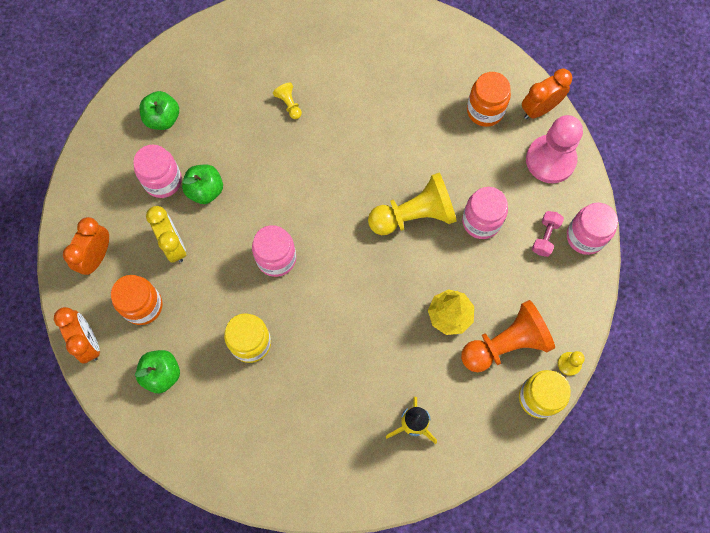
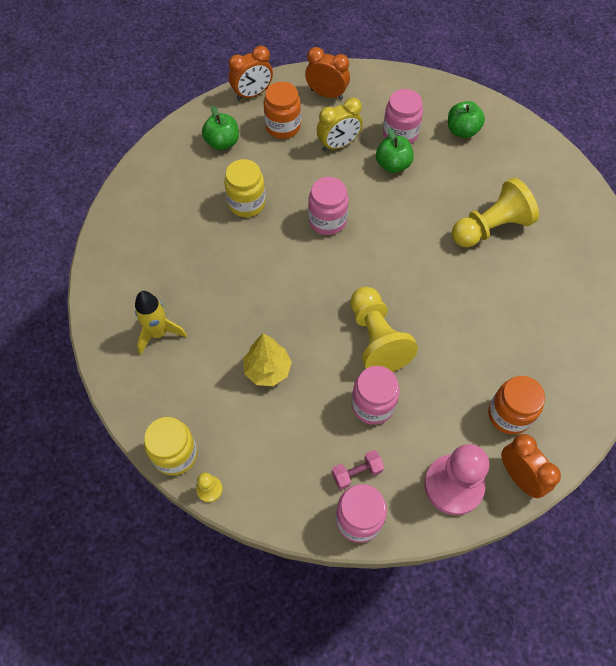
camera: 90 degrees right, 10 degrees down
(289, 104) = (490, 228): yellow pawn -> yellow pawn, size x2.28
(506, 344) = (234, 424): orange pawn -> none
(545, 237) = (357, 473): pink dumbbell -> pink dumbbell turned 45 degrees counterclockwise

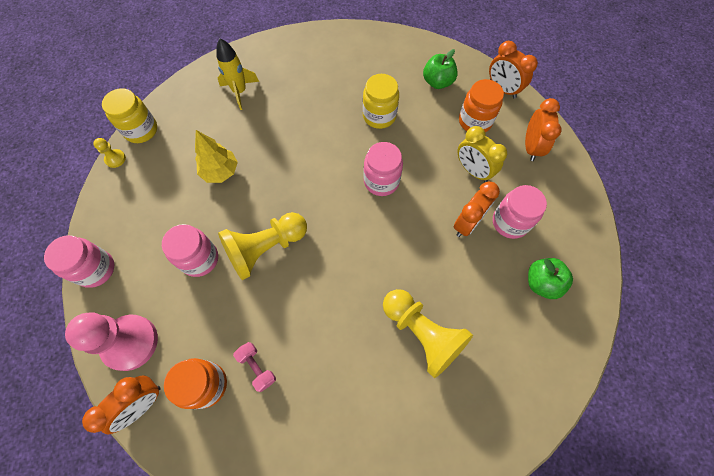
camera: 75 degrees right, 5 degrees up
(357, 473) = (136, 259): pink dumbbell -> pink dumbbell (257, 367)
(393, 165) = (467, 223): green apple -> orange clock

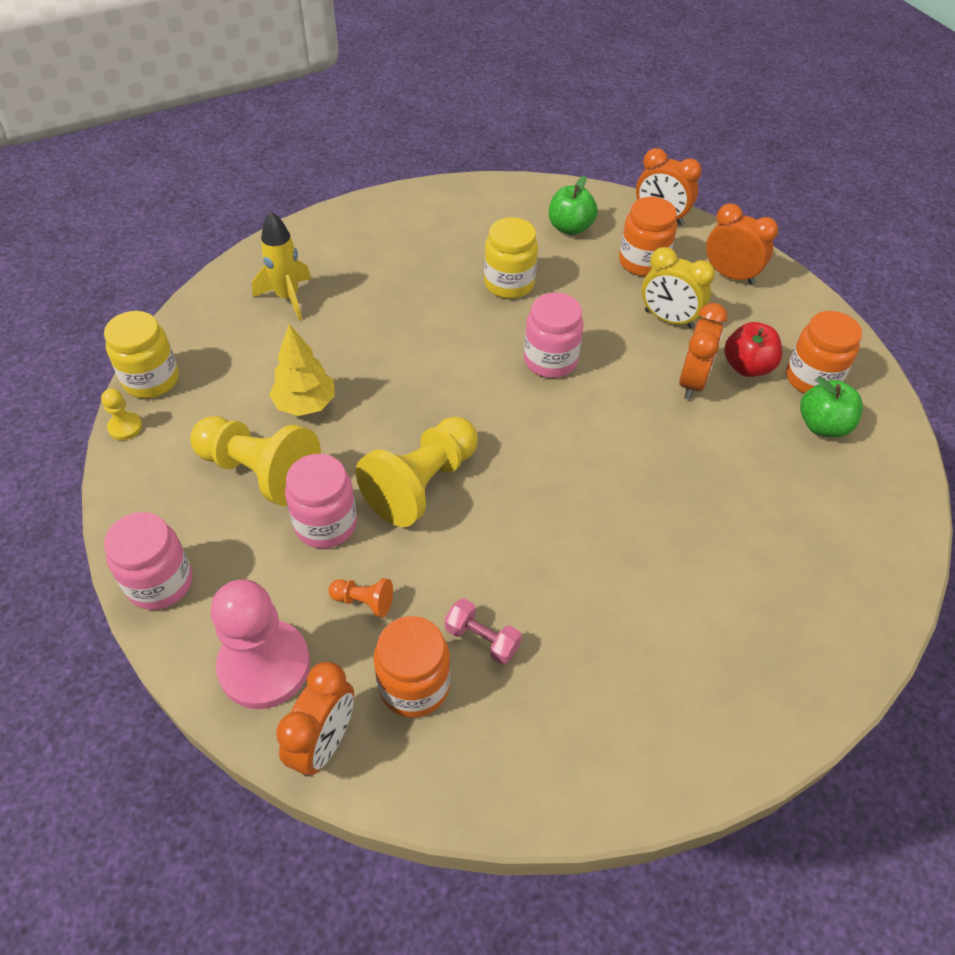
camera: 20 degrees left, 15 degrees down
(200, 319) = (364, 601): none -> orange pawn
(422, 333) = (697, 528): yellow pawn -> yellow pawn (260, 472)
(510, 222) = (747, 367): pink jar -> red apple
(531, 147) = (730, 275): orange clock -> orange clock turned 45 degrees counterclockwise
(551, 244) = (812, 378): none -> orange jar

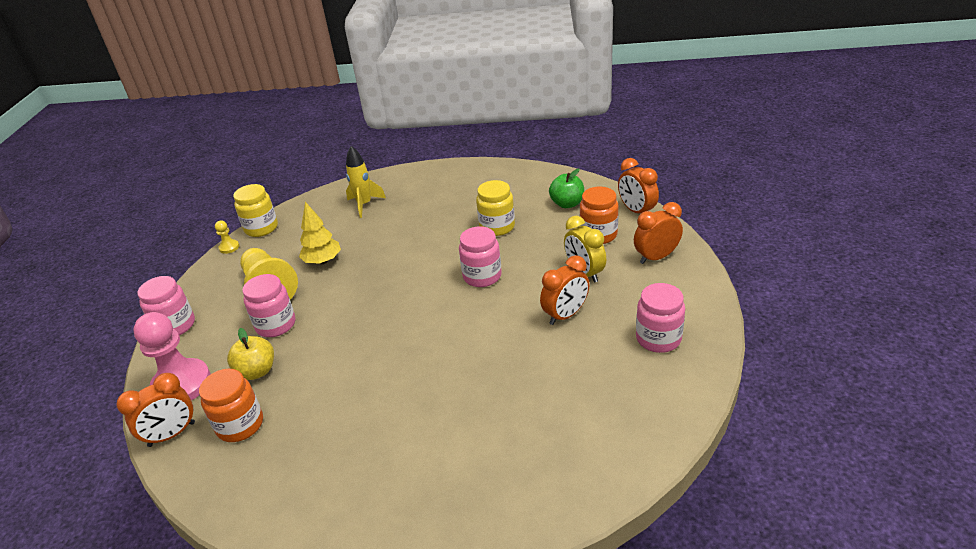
camera: 35 degrees right, 15 degrees down
(364, 601) = (257, 371): orange pawn -> yellow apple
(422, 484) = (344, 321): yellow pawn -> none
(482, 639) = (297, 416): pink dumbbell -> none
(730, 275) = (656, 257): orange clock -> orange clock turned 90 degrees counterclockwise
(747, 367) = (614, 317): red apple -> none
(812, 378) = (658, 339): orange jar -> pink jar
(822, 426) = (637, 371): green apple -> none

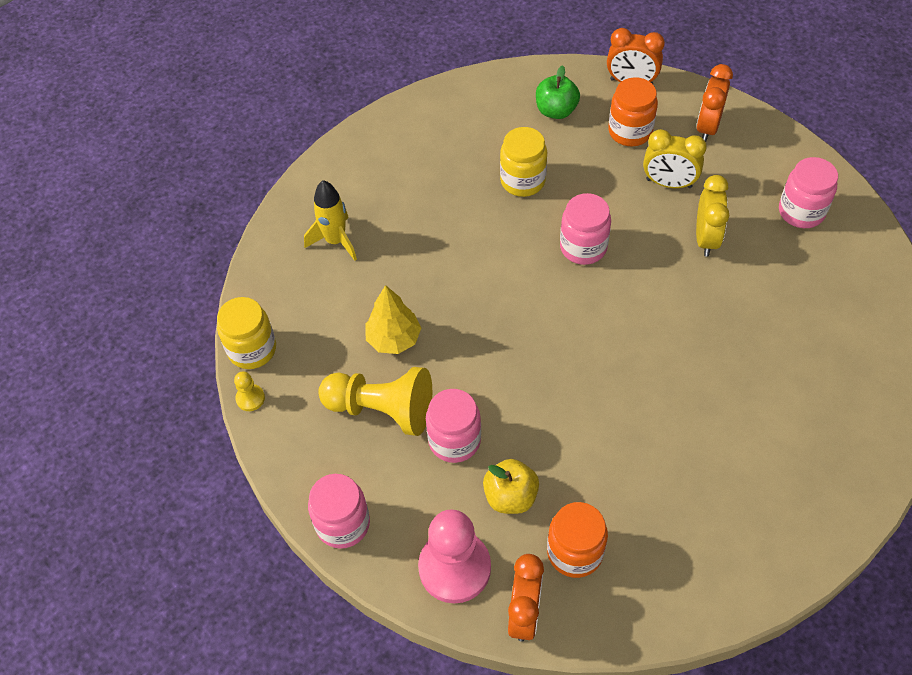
camera: 45 degrees left, 20 degrees up
(565, 315) = (706, 238): orange clock -> yellow clock

